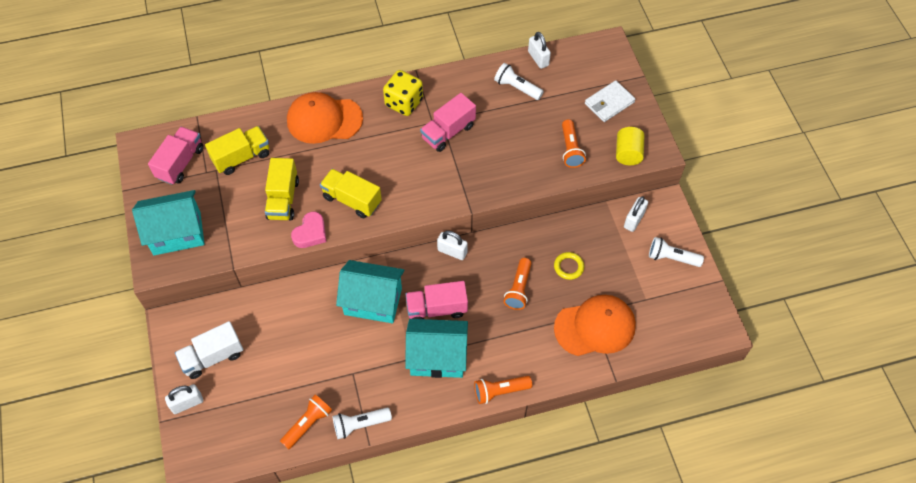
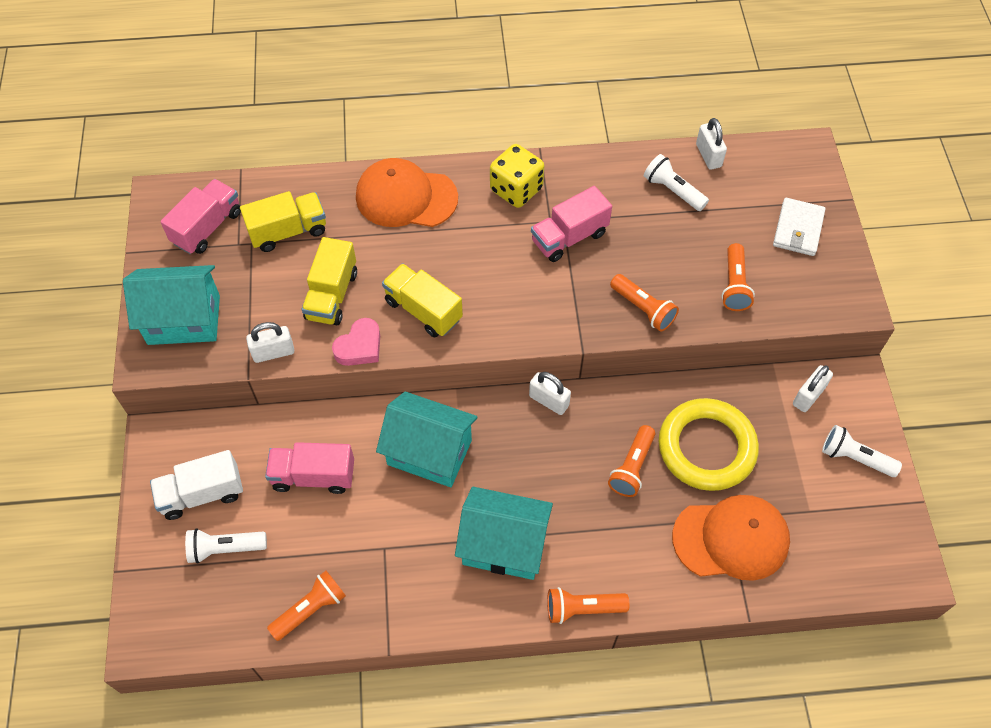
camera: 10 degrees right, 0 degrees up
(187, 403) = (156, 552): white padlock -> white padlock (273, 352)
(360, 424) = (381, 622): white flashlight -> white flashlight (225, 548)
(437, 308) = (514, 477): pink truck -> pink truck (313, 476)
(509, 175) = (643, 309): none -> orange flashlight
(568, 267) = (706, 448): yellow ring -> yellow ring, size x2.33
(609, 103) = (798, 229): white wallet -> white wallet turned 45 degrees counterclockwise
(628, 153) = (814, 302): yellow cylinder -> none

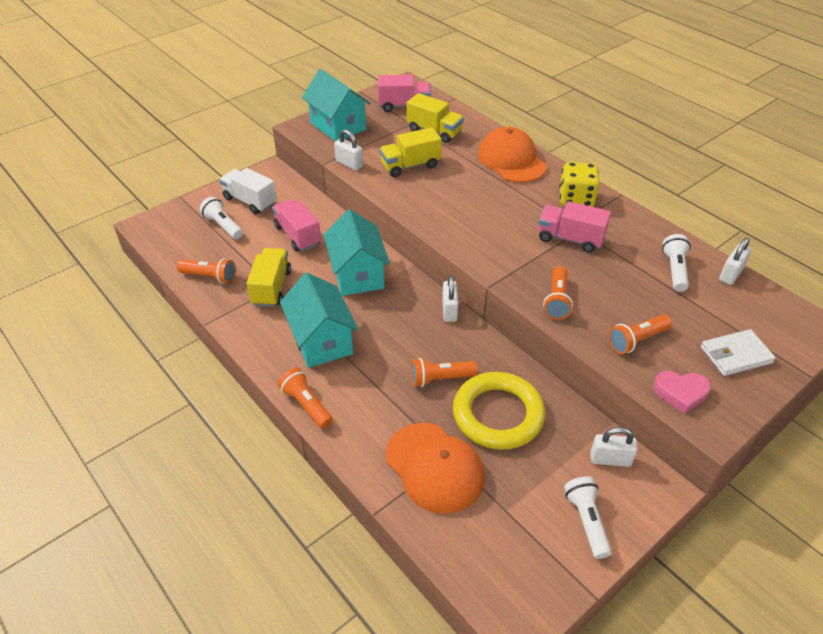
camera: 55 degrees right, 15 degrees down
(359, 347) = (387, 192): pink heart -> pink heart (680, 393)
(423, 310) = (440, 204): yellow truck -> yellow truck (271, 288)

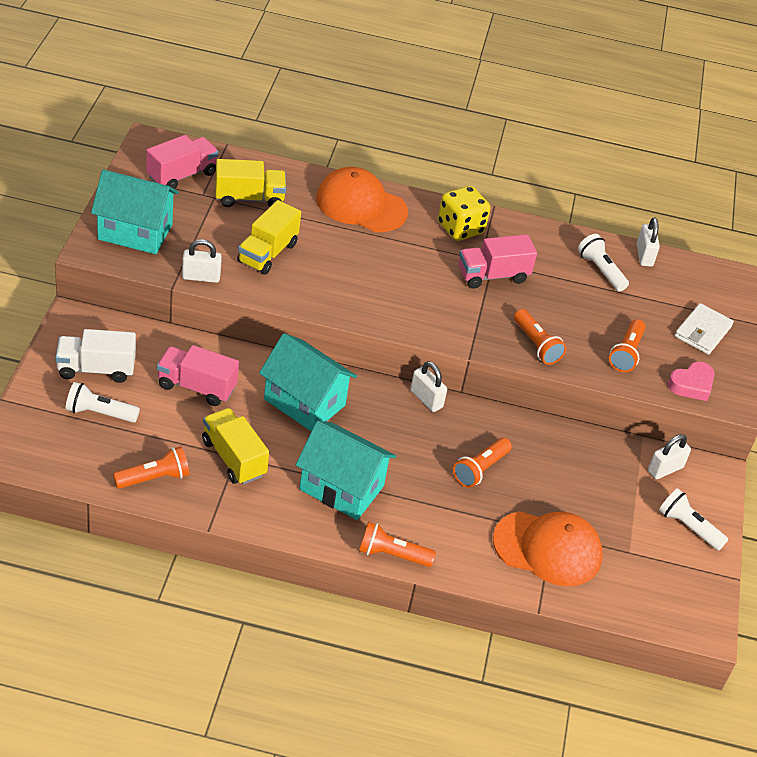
camera: 45 degrees left, 0 degrees up
(498, 414) = (554, 477): yellow ring -> none

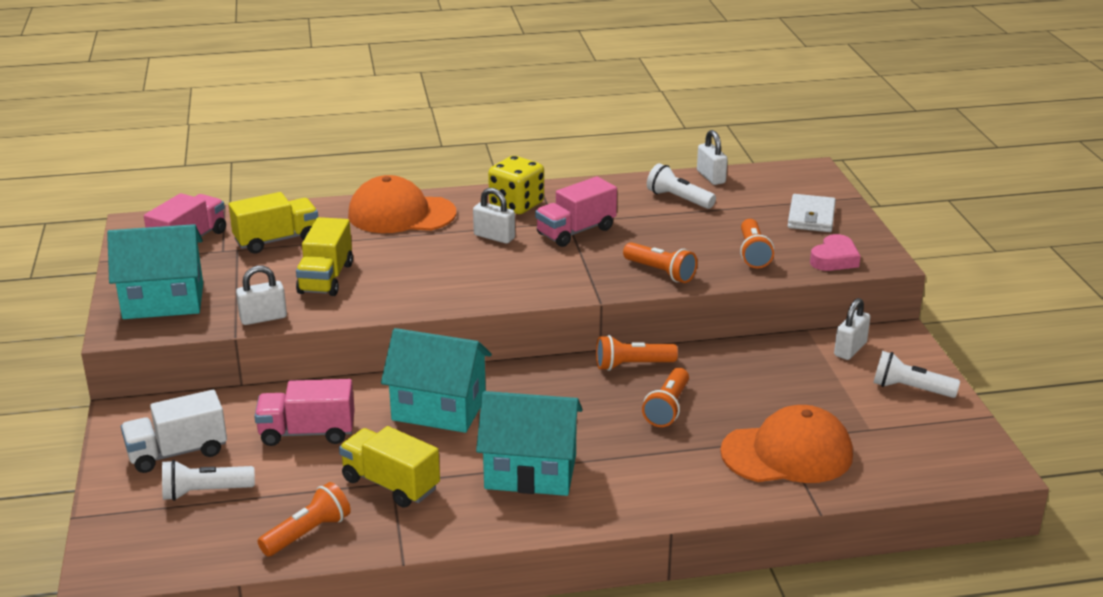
camera: 15 degrees left, 15 degrees down
(392, 554) = (628, 514): orange flashlight -> orange flashlight (632, 365)
(426, 399) = (568, 366): white padlock -> white padlock (494, 237)

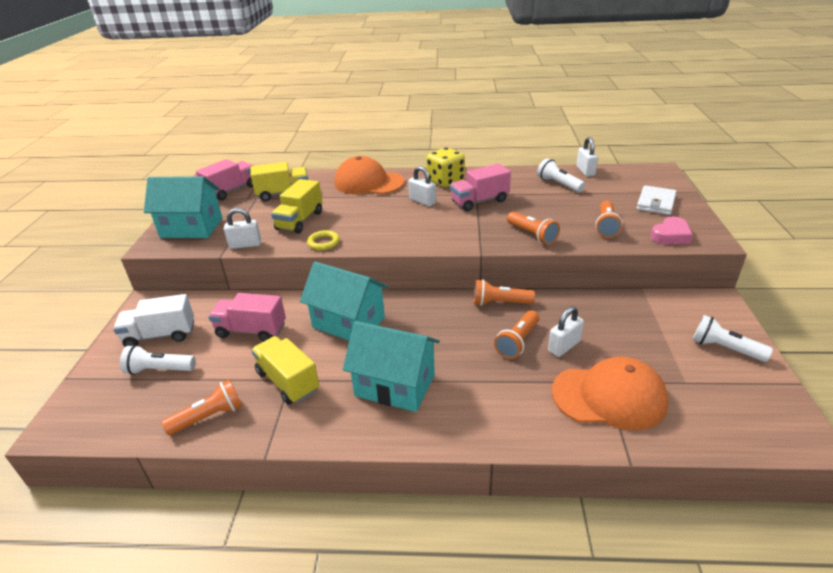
camera: 15 degrees right, 5 degrees up
(377, 305) = (323, 242): none -> yellow ring
(850, 349) = (675, 307): white padlock -> white padlock (564, 346)

